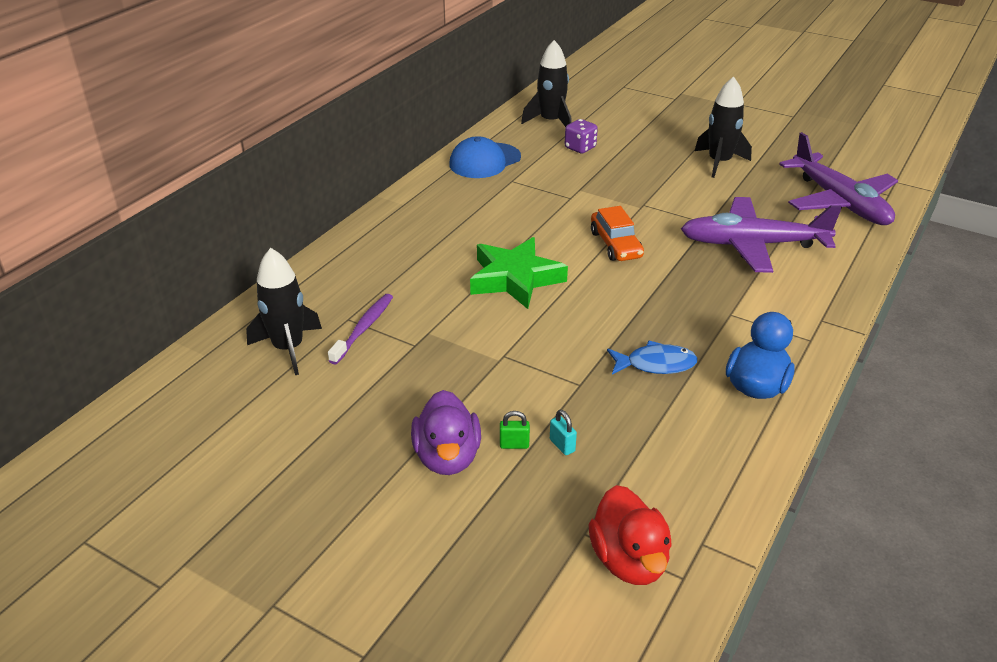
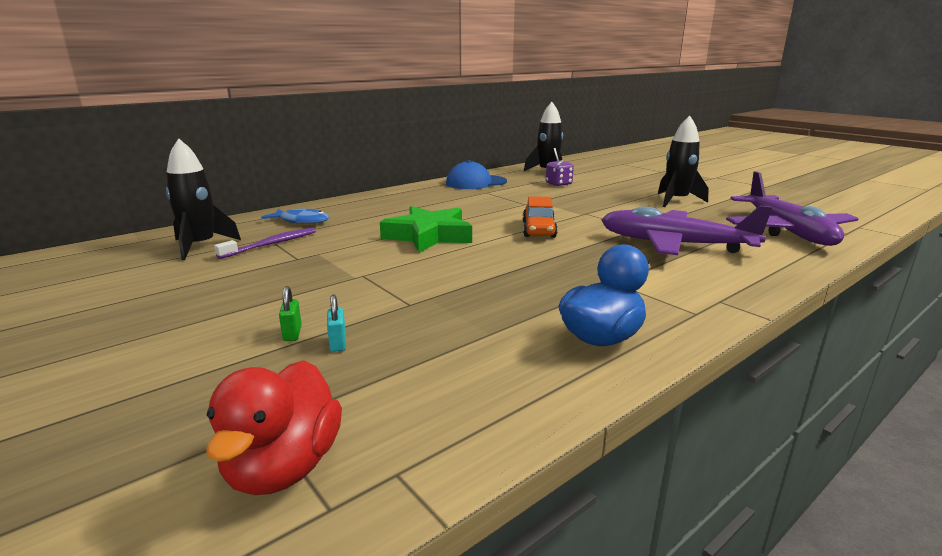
camera: 20 degrees right, 15 degrees down
(447, 457) = (219, 330): purple duck -> none
(514, 445) = (292, 334): green padlock -> green padlock turned 60 degrees clockwise
(655, 364) = (502, 303): blue fish -> blue fish (301, 221)

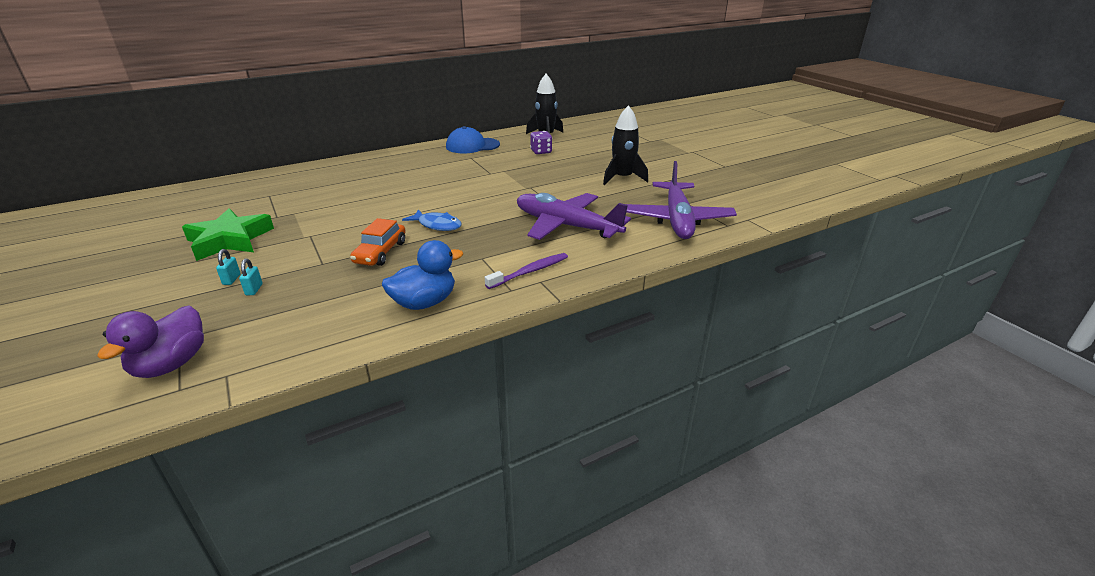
camera: 10 degrees right, 10 degrees up
(200, 246) = (219, 199): black rocket -> none
(271, 244) = (267, 202): purple toothbrush -> purple toothbrush (530, 271)
(284, 467) = (171, 364): red duck -> purple duck
(292, 334) = (231, 279): green padlock -> turquoise padlock
(301, 221) = (304, 180): blue fish -> blue fish (437, 225)
(428, 236) = (385, 202): green star -> green star (230, 240)
(538, 229) = (475, 202): orange car -> orange car (380, 252)

